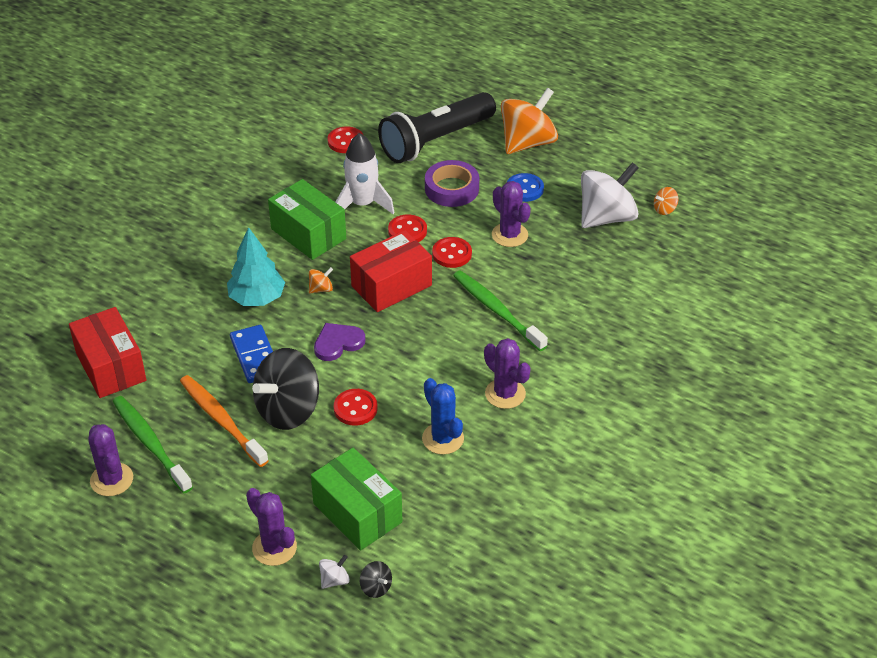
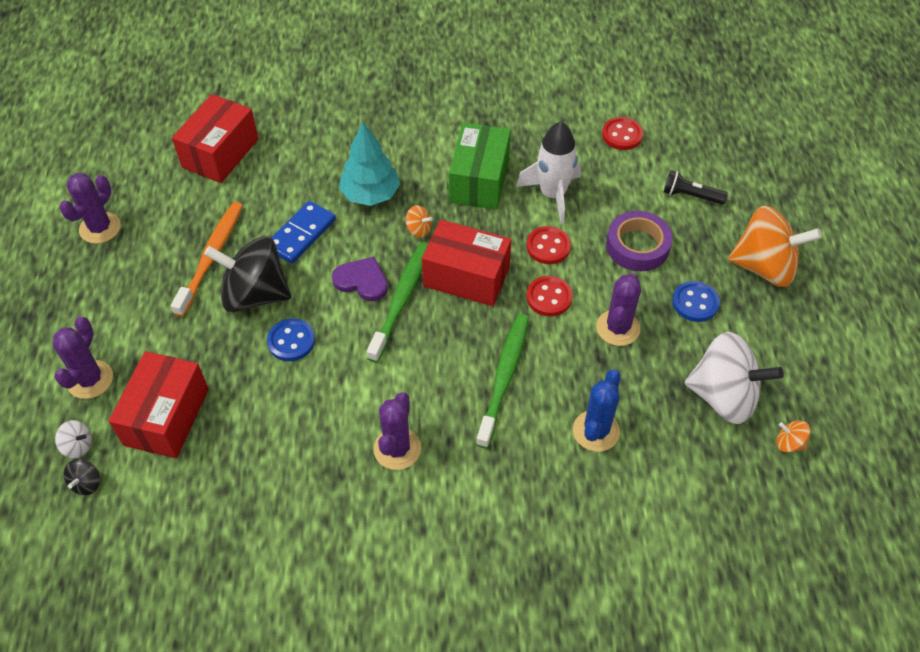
camera: 55 degrees right, 10 degrees up
(150, 443) = (154, 228): green toothbrush -> green toothbrush (401, 299)
(355, 408) = (291, 341): red button -> blue button
(357, 513) = (166, 417): green box -> red box
(435, 141) = (690, 196): black flashlight -> black flashlight, size x0.42
(443, 438) = (301, 430): blue cactus -> blue cactus (596, 431)

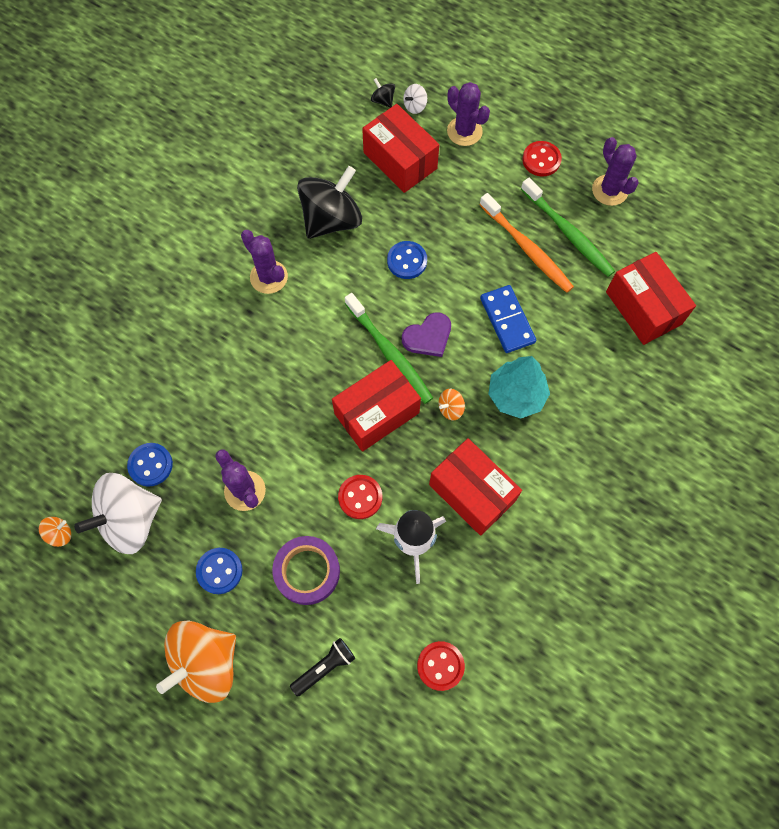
camera: 125 degrees right, 15 degrees up
(255, 294) = (468, 259): black spinning top -> black spinning top (331, 219)
(479, 180) = (472, 493): green box -> red box
(504, 377) = (268, 379): green toothbrush -> green toothbrush (568, 233)
(549, 297) = (311, 460): red button -> red button (541, 160)
(596, 431) = (179, 409): blue cactus -> none
(665, 416) = (150, 465): none -> blue button

